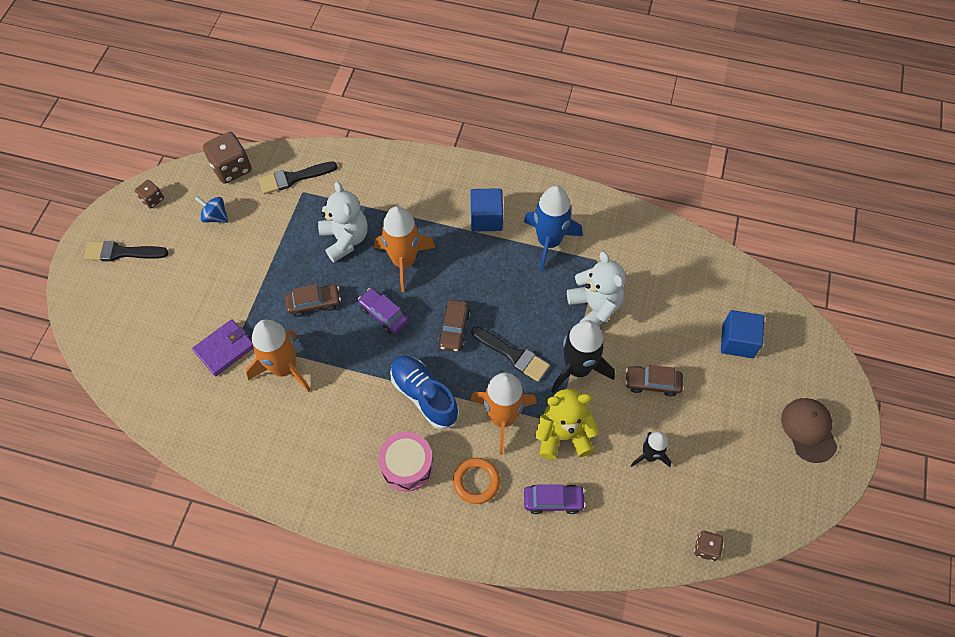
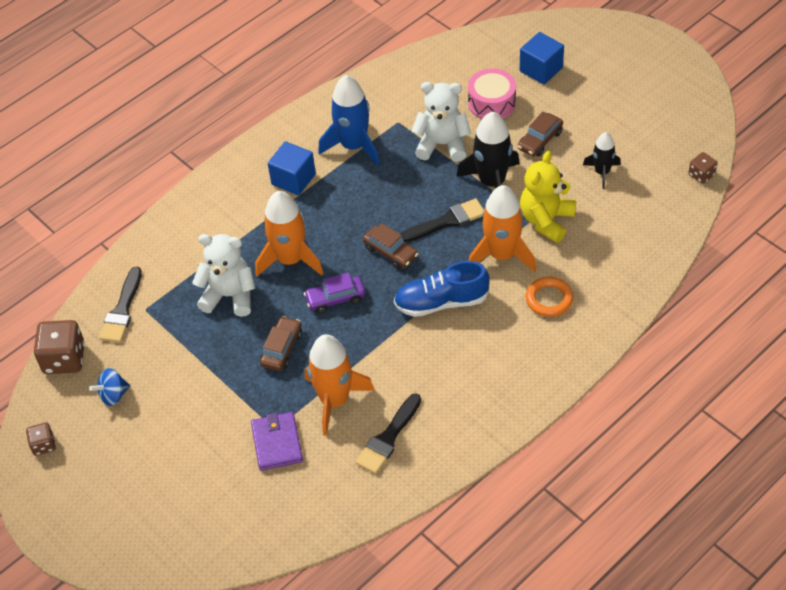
camera: 55 degrees left, 10 degrees down
(121, 252) = (89, 497): black brush -> black brush (388, 437)
(407, 465) = (500, 343): pink drum -> pink drum (492, 103)
(553, 501) = (600, 253): purple car -> none
(808, 430) = (645, 66): brown cap -> none

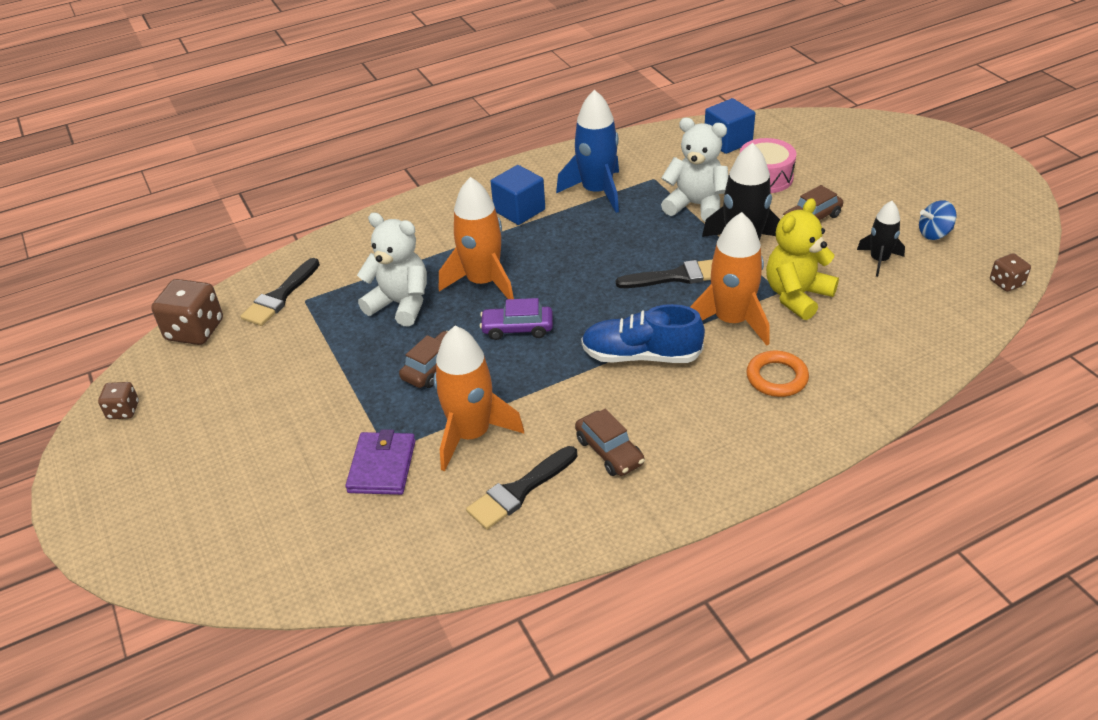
camera: 15 degrees right, 10 degrees down
(113, 395) = (226, 376): blue spinning top -> blue spinning top (934, 234)
(390, 252) = (599, 295): brown car -> brown car (609, 451)
(541, 69) = (831, 156): blue cube -> blue cube (728, 141)

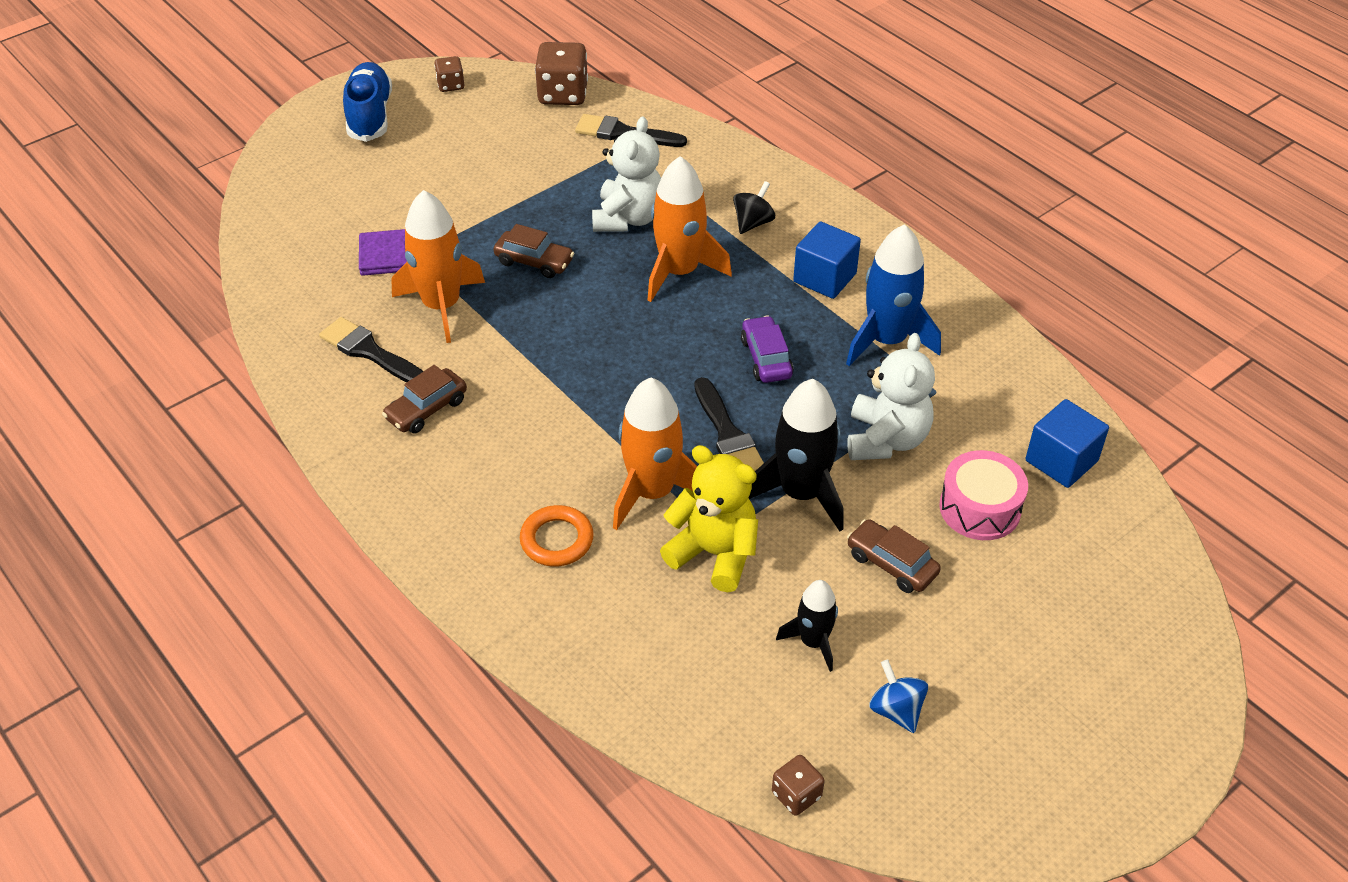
camera: 75 degrees right, 5 degrees up
(439, 237) = (753, 223): none -> black spinning top
(517, 329) = (605, 312): purple car -> purple car (766, 358)
(641, 356) = (576, 417): blue shoe -> blue shoe (370, 115)

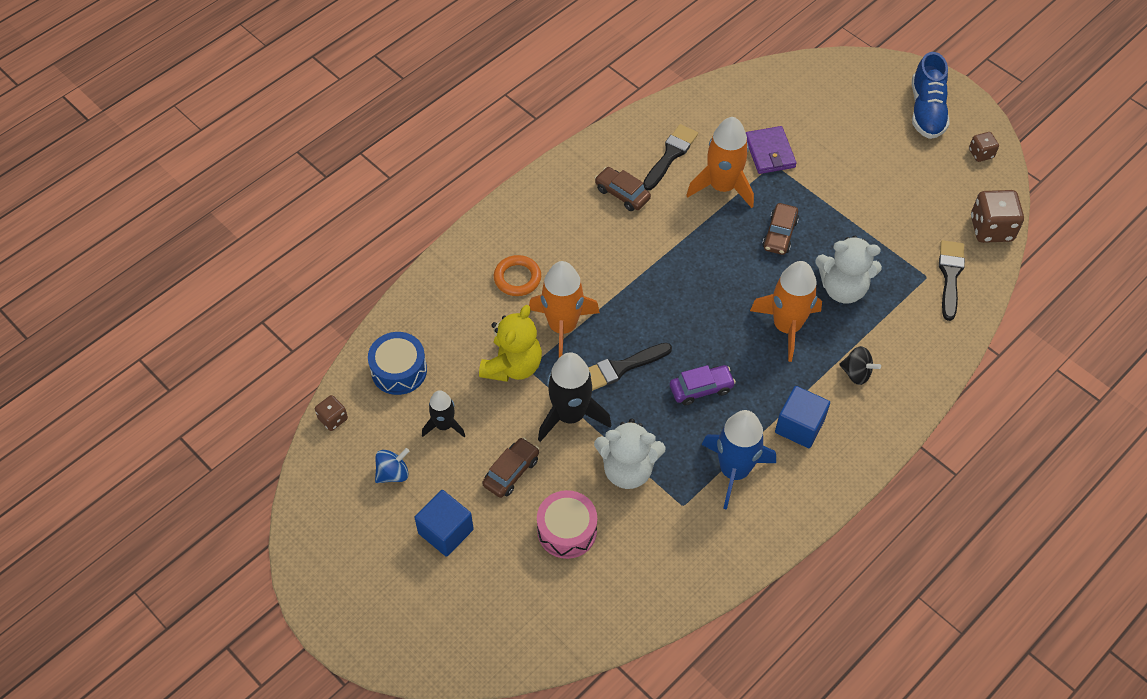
camera: 85 degrees right, 10 degrees up
(370, 115) = (926, 110): blue shoe -> blue shoe turned 105 degrees clockwise
(710, 699) = (399, 370): none -> blue drum
(1061, 461) = (620, 591): blue cube -> blue cube (446, 531)

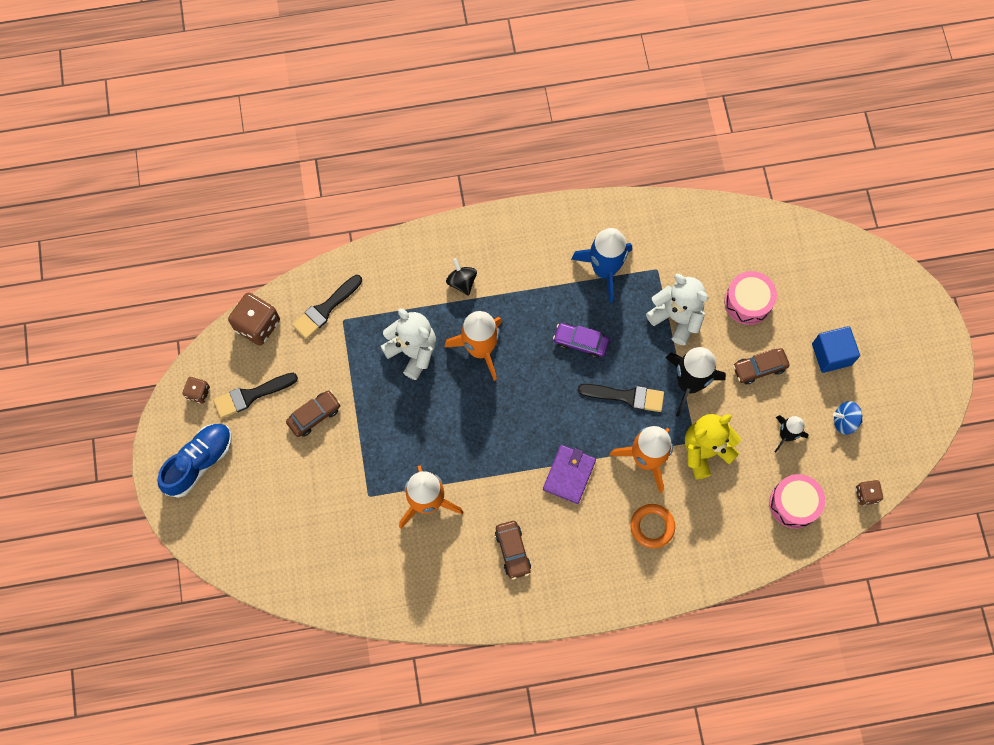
camera: 145 degrees left, 15 degrees up
(399, 370) = (794, 504): blue drum -> pink drum
(670, 155) = (444, 563): black brush -> black brush (251, 395)
(769, 152) = (361, 509): purple wallet -> purple wallet (569, 475)
(779, 234) = (419, 428): brown car -> brown car (314, 415)
(799, 426) = (534, 271): blue cube -> none

